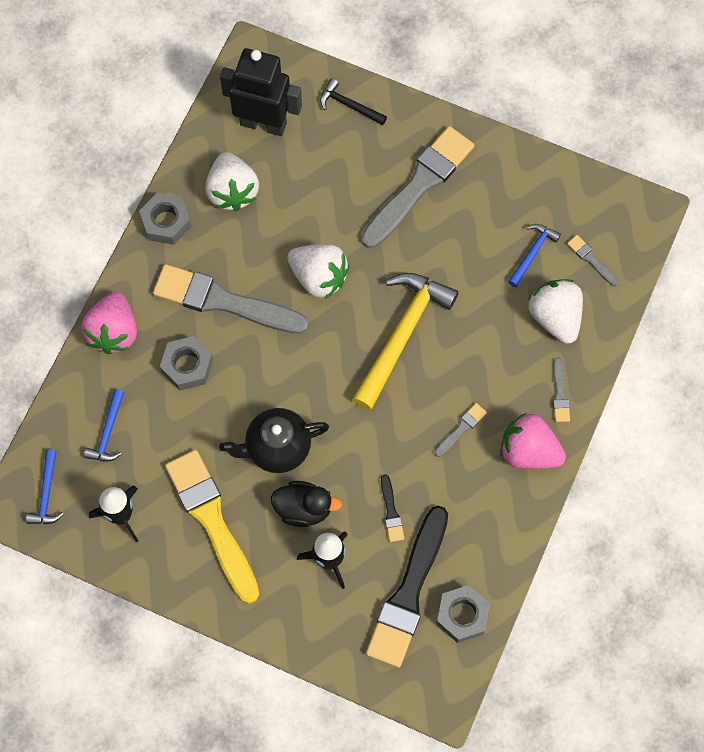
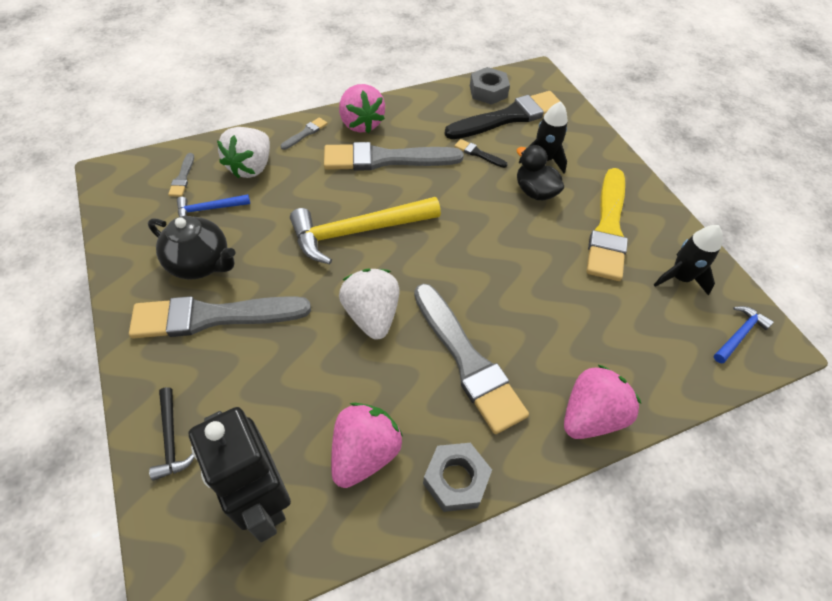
camera: 140 degrees left, 15 degrees down
(108, 432) = (653, 339): blue hammer -> none
(187, 366) = (544, 336): grey nut -> none
(232, 191) = (364, 453): white strawberry -> pink strawberry
(277, 448) = (521, 234): black teapot -> black teapot (201, 264)
(391, 512) = (478, 154): black brush -> black brush turned 90 degrees counterclockwise
(461, 429) = (386, 159): grey brush -> grey brush, size x2.39

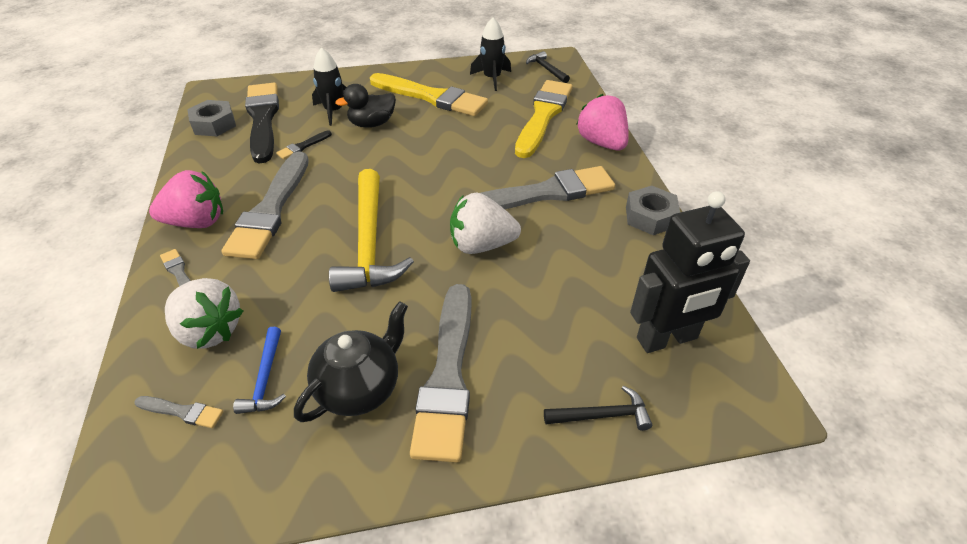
camera: 75 degrees left, 10 degrees down
(364, 453) = (625, 266): pink strawberry -> none
(622, 343) = (543, 116): none -> yellow brush
(739, 334) = (546, 69): blue hammer -> black hammer

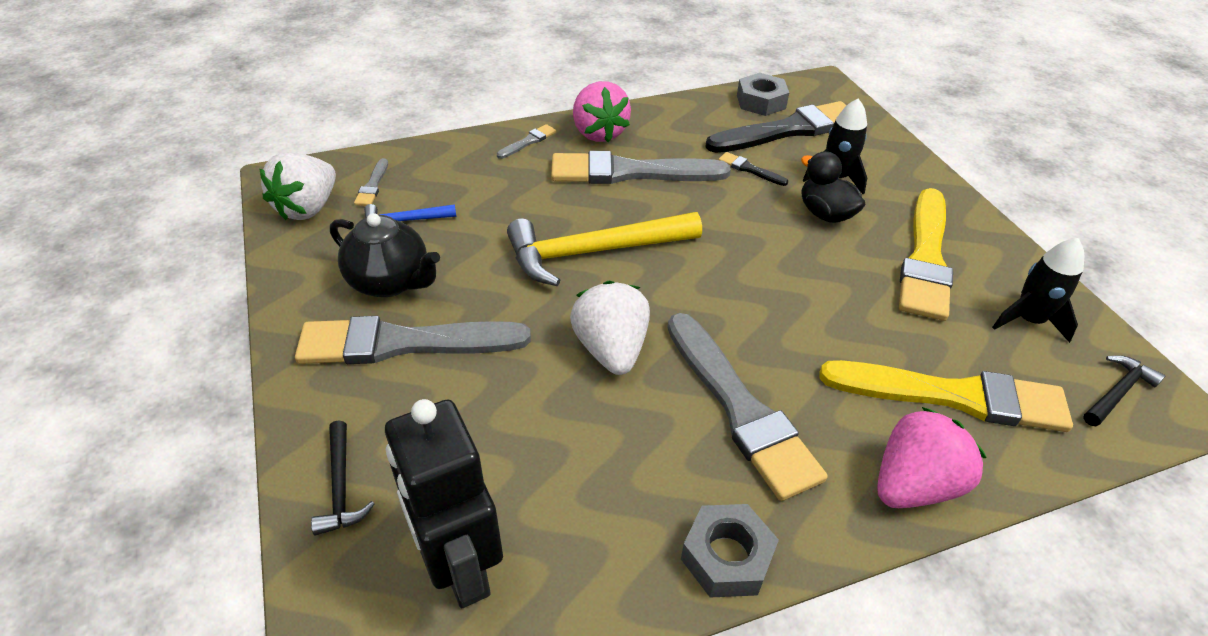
camera: 80 degrees right, 0 degrees up
(209, 331) = (459, 176): white strawberry -> white strawberry (308, 208)

